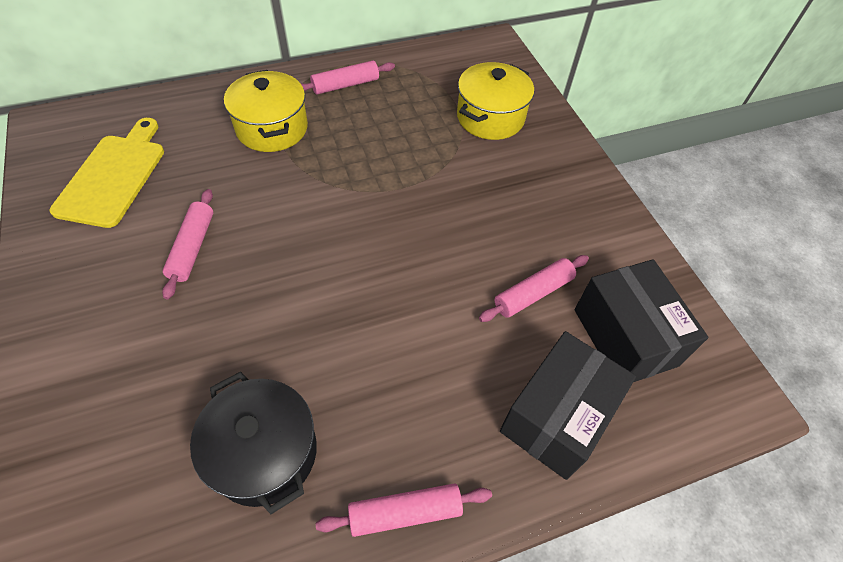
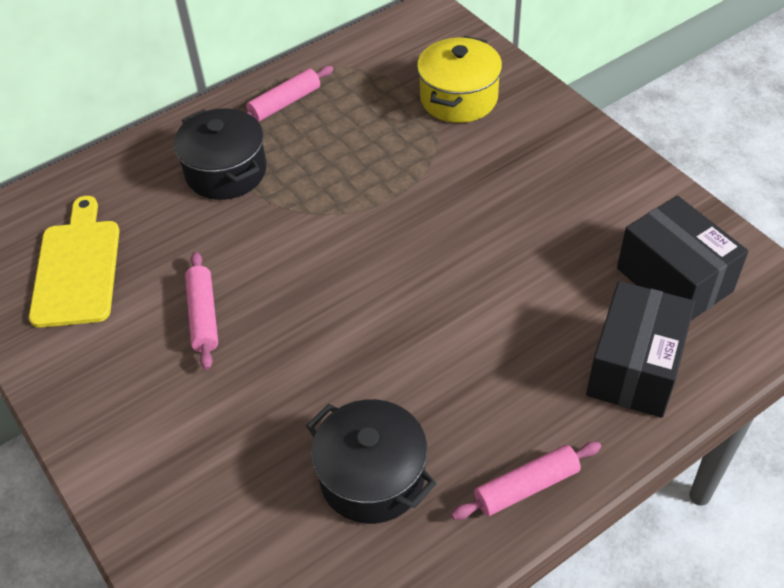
camera: 10 degrees left, 5 degrees down
(272, 128) = (226, 172): yellow pot -> black pot
(533, 293) = (571, 264): pink rolling pin -> none

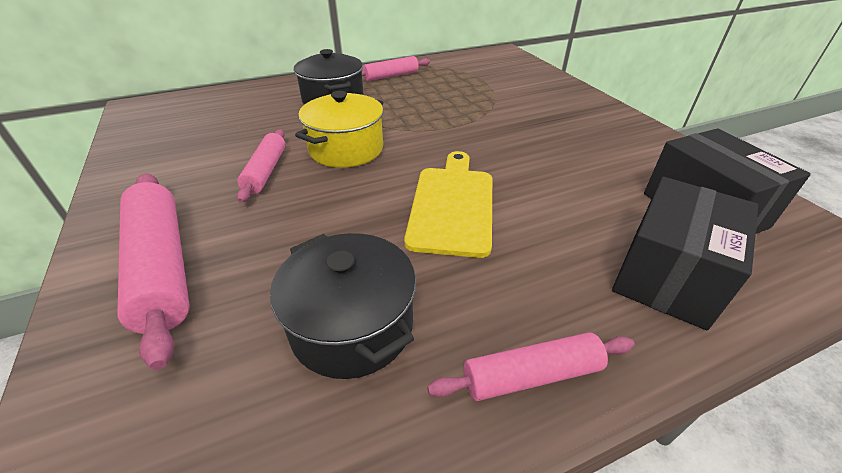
camera: 10 degrees right, 10 degrees down
(77, 268) = (194, 132): yellow cutting board -> yellow cutting board (452, 205)
(168, 458) = (162, 267): none -> pink rolling pin
(459, 98) = (515, 86): yellow pot -> yellow pot (346, 149)

